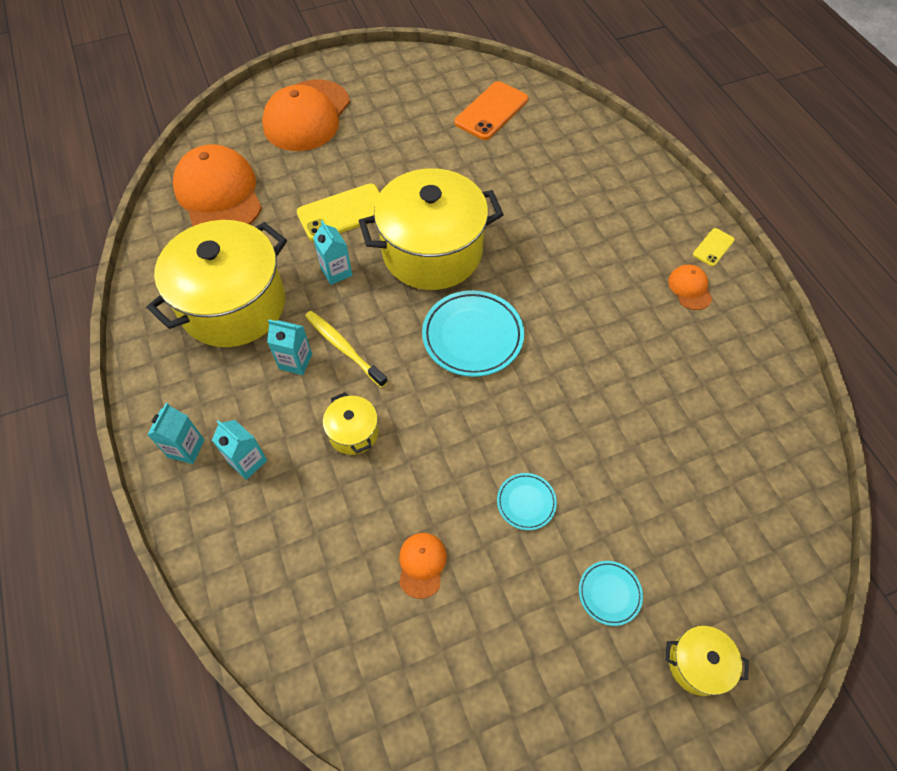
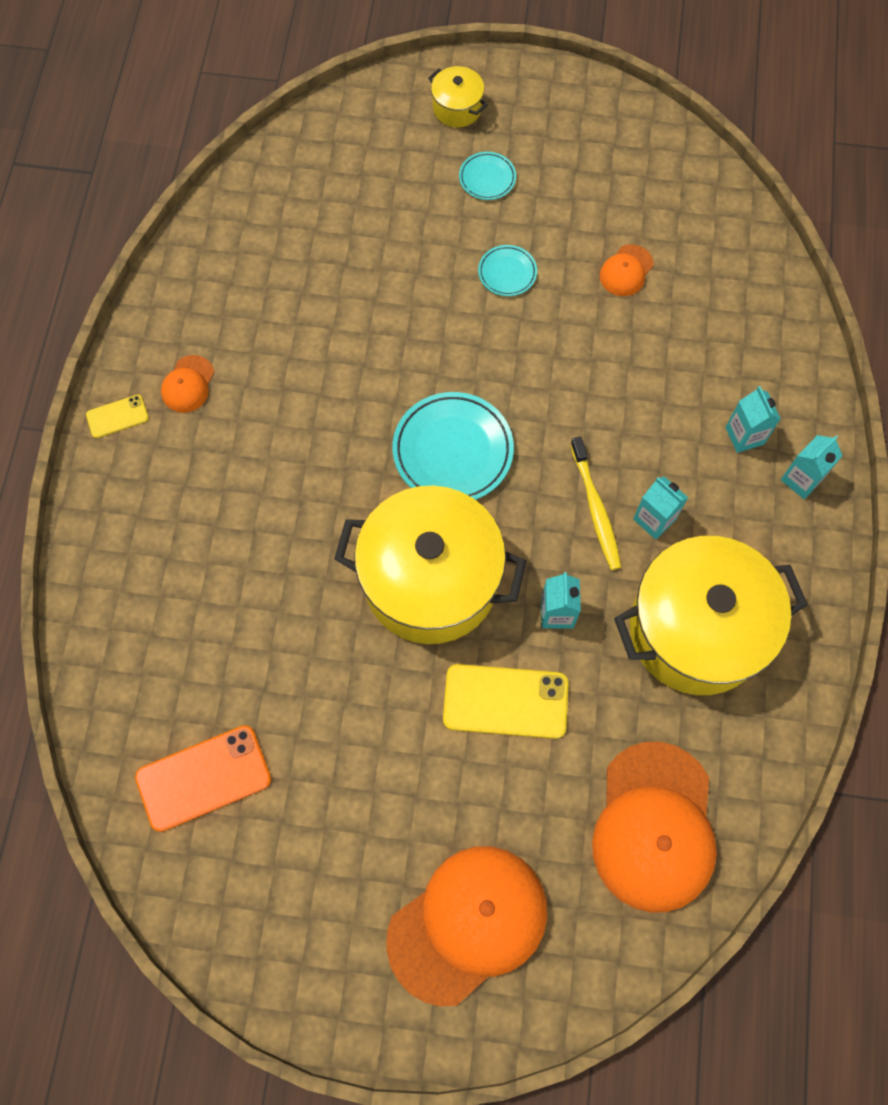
camera: 150 degrees left, 10 degrees up
(353, 432) = (629, 412): yellow pot -> none

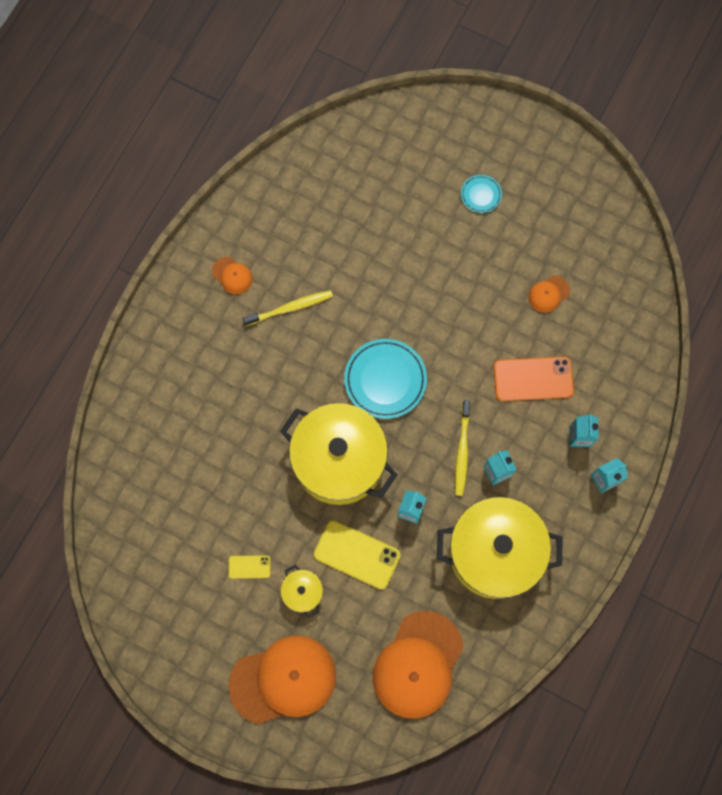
camera: 20 degrees right, 5 degrees up
(117, 416) = (180, 282): yellow phone -> yellow phone (249, 567)
(188, 384) = (232, 275): orange cap -> orange cap turned 90 degrees counterclockwise
(203, 778) = (157, 534): orange phone -> orange phone (533, 379)
(285, 400) = (290, 308): none -> yellow toothbrush
(457, 108) = (480, 135): yellow pot -> yellow pot (302, 592)
(507, 273) = (468, 268): turquoise plate -> none

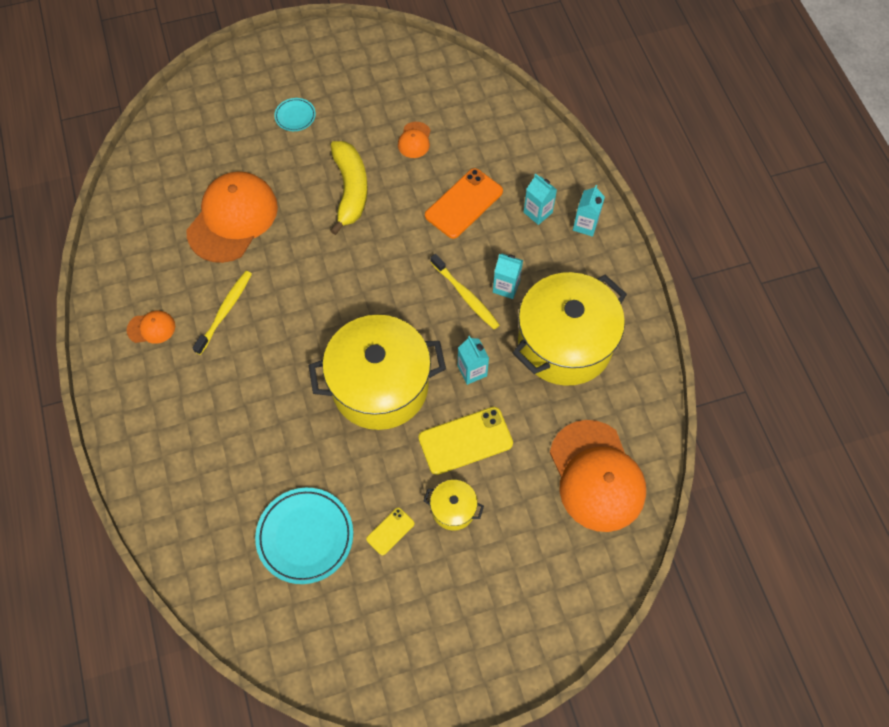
camera: 45 degrees left, 10 degrees down
(283, 680) = (508, 591): orange cap -> orange cap (232, 219)
(385, 380) = (355, 297): turquoise plate -> turquoise plate (305, 536)
(462, 292) = (350, 190): none -> yellow banana

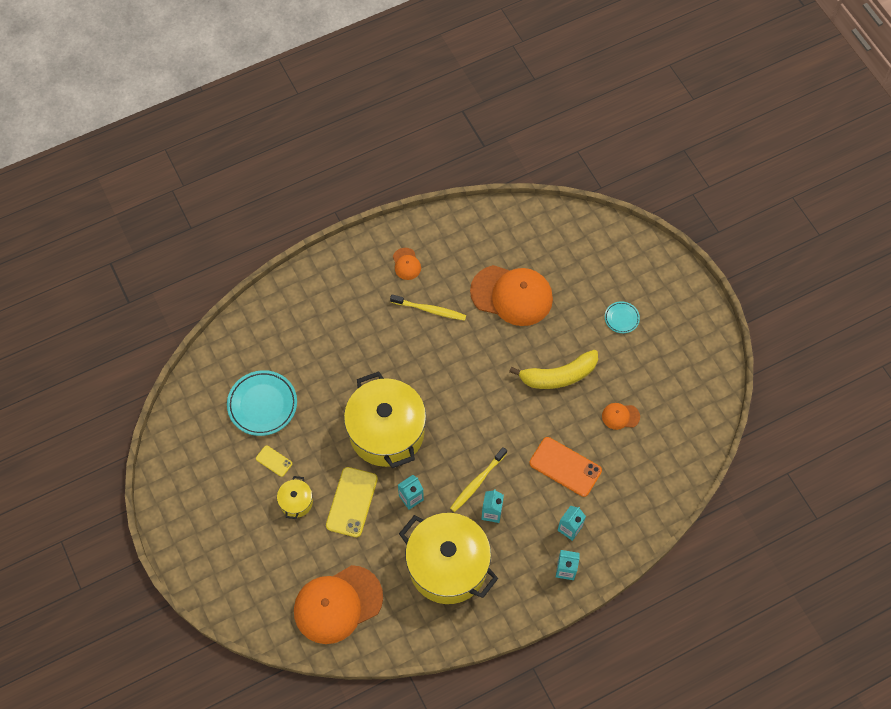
camera: 80 degrees right, 0 degrees up
(465, 440) = (352, 502): yellow phone -> yellow phone turned 45 degrees clockwise

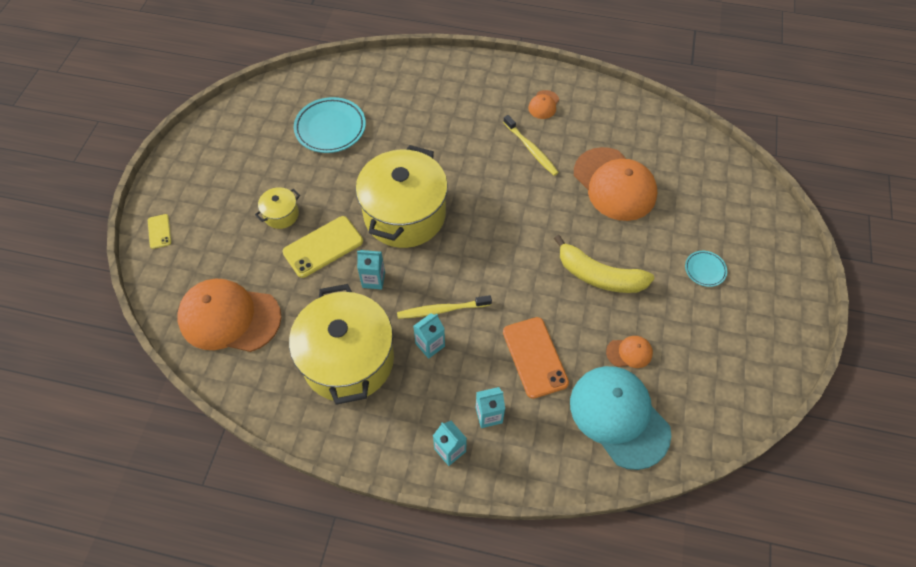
camera: 40 degrees right, 5 degrees down
(274, 461) = (296, 173): yellow phone -> yellow phone (159, 231)
(620, 416) = (629, 352): orange cap -> orange cap turned 135 degrees clockwise
(647, 465) = (619, 417): none -> turquoise cap

